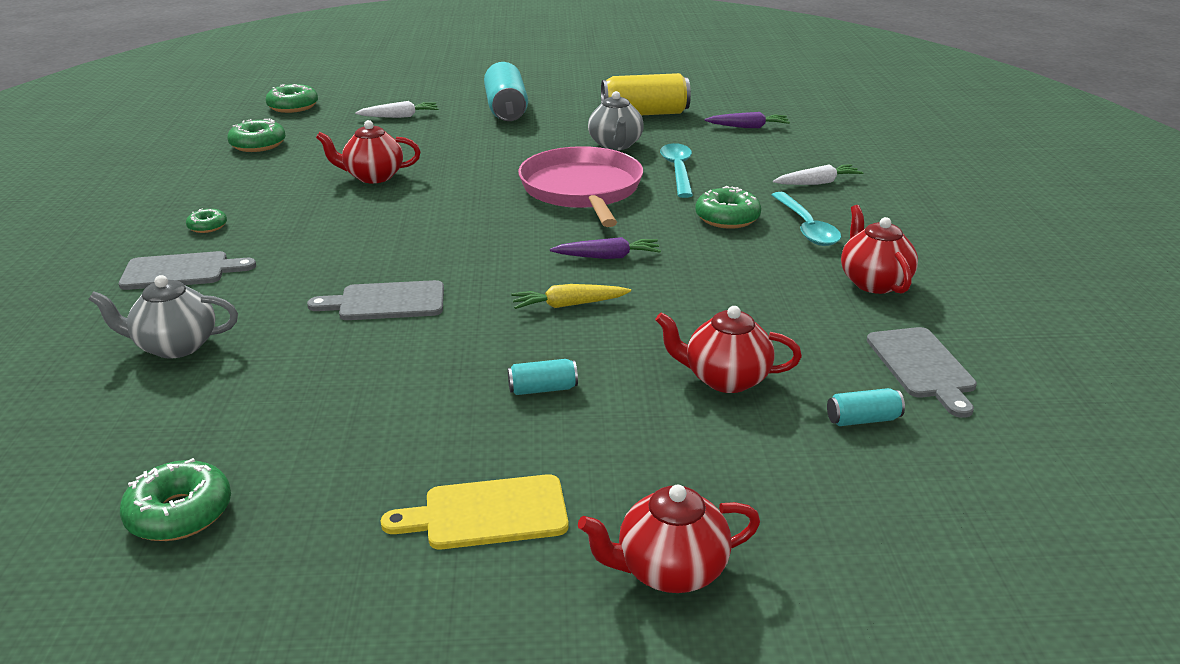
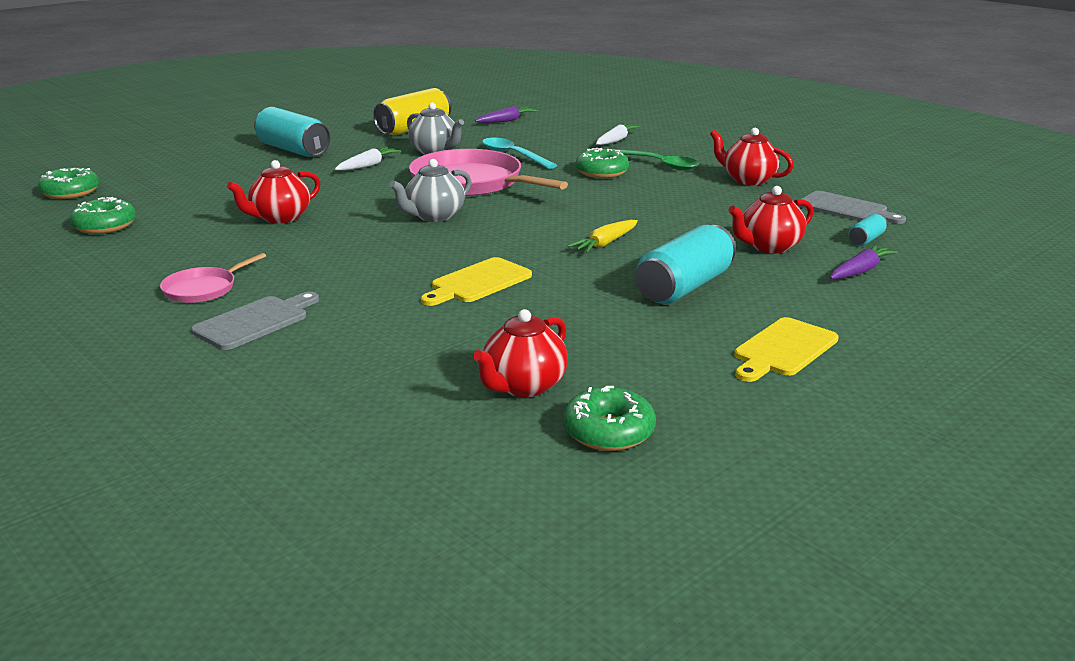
camera: 40 degrees left, 5 degrees down
(175, 346) = (373, 361): grey teapot -> grey teapot (434, 216)
(207, 226) = (203, 289): green donut -> pink pan
(386, 302) = (478, 282): grey cutting board -> yellow cutting board
(400, 116) = (204, 175): white carrot -> white carrot (368, 165)
(543, 389) = (684, 287): turquoise can -> turquoise can, size x2.14
(608, 257) = (573, 212): purple carrot -> purple carrot (860, 271)
(669, 571) = (913, 331): red teapot -> red teapot (523, 386)
(806, 228) = (658, 164): turquoise spoon -> green spoon

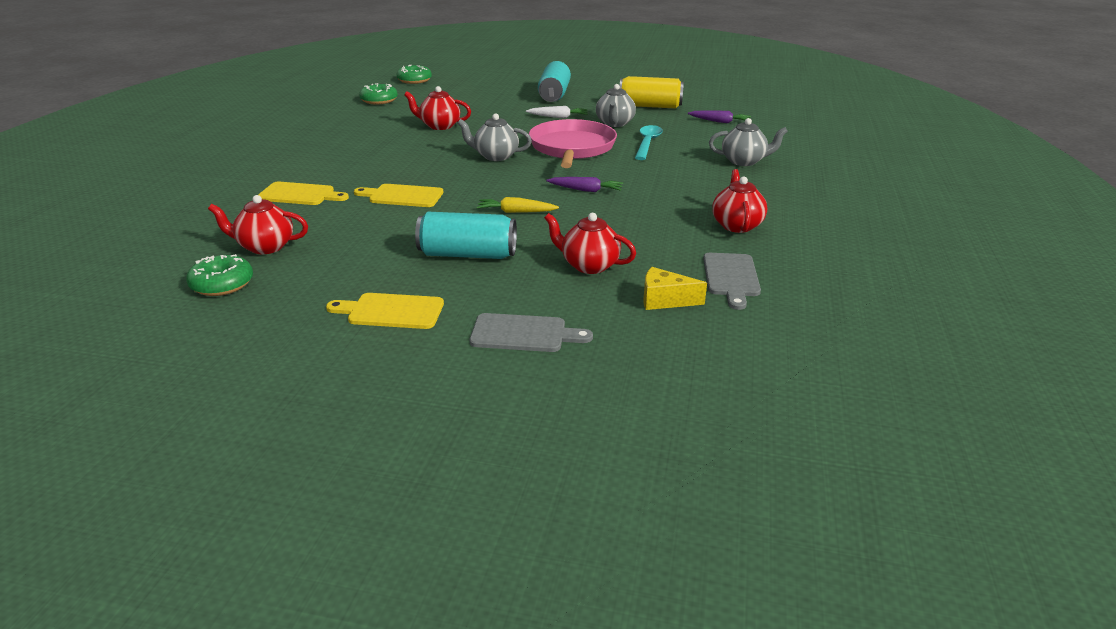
camera: 55 degrees right, 5 degrees up
(203, 289) = (321, 143): pink pan -> none
(255, 321) = (292, 165): grey cutting board -> grey cutting board (523, 334)
(376, 336) = (300, 194): none -> yellow cutting board
(602, 172) = (661, 175): green donut -> none
(616, 140) = (744, 161): white carrot -> grey teapot
(658, 164) = (713, 187): green spoon -> none
(860, 271) = (585, 311): purple carrot -> purple carrot (586, 190)
(866, 239) = (664, 300): turquoise can -> yellow cheese

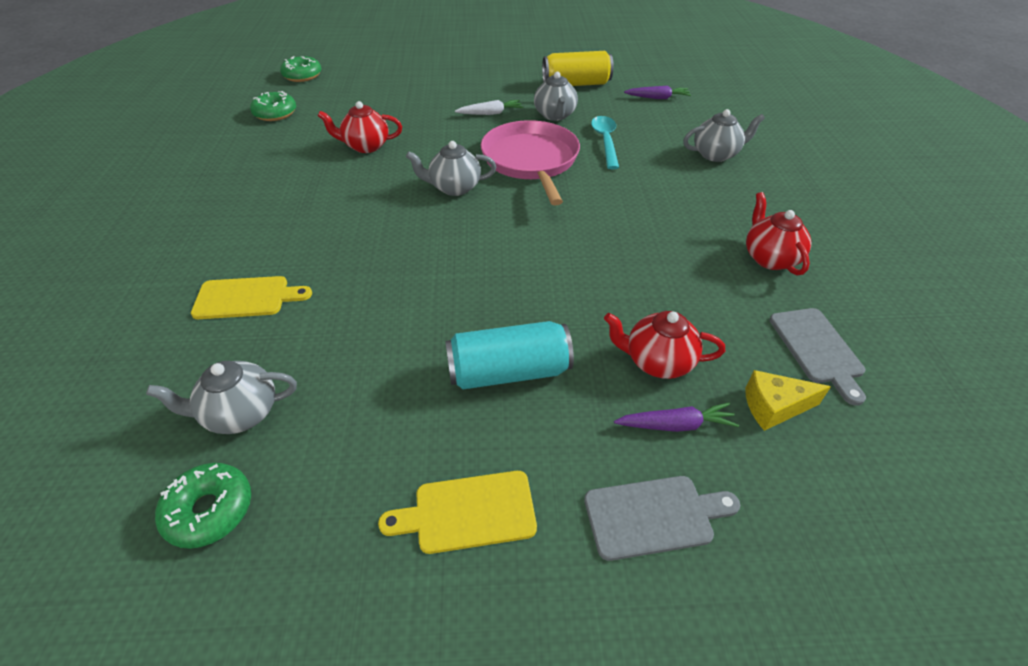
camera: 15 degrees left, 15 degrees up
(264, 247) = (240, 414): red teapot -> grey teapot
(402, 196) = (378, 277): yellow cutting board -> none
(516, 212) = (525, 281): yellow carrot -> none
(554, 95) = (468, 79): turquoise can -> none
(586, 190) = (583, 228): purple carrot -> purple carrot (676, 425)

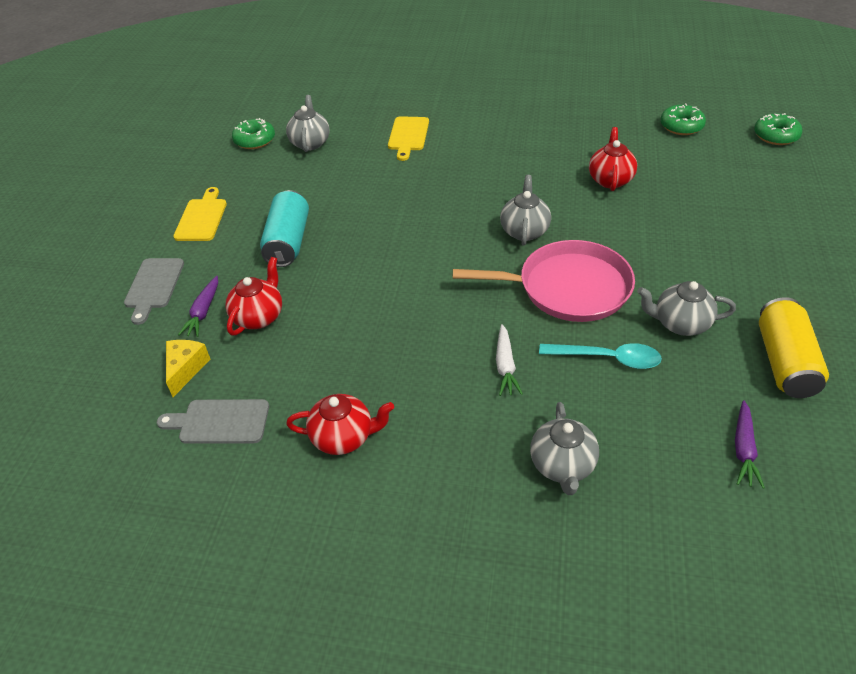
camera: 105 degrees right, 0 degrees up
(490, 113) = (685, 268): white carrot -> white carrot (505, 366)

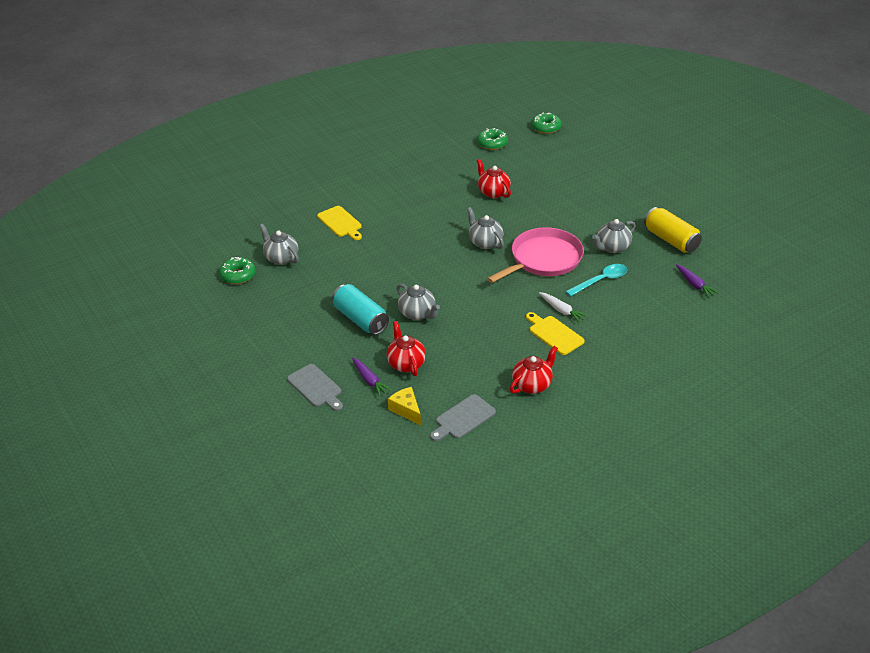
camera: 45 degrees left, 5 degrees down
(201, 218) = (281, 337): yellow cutting board -> yellow cutting board (554, 334)
(562, 466) = (637, 334): grey teapot -> grey teapot (418, 314)

